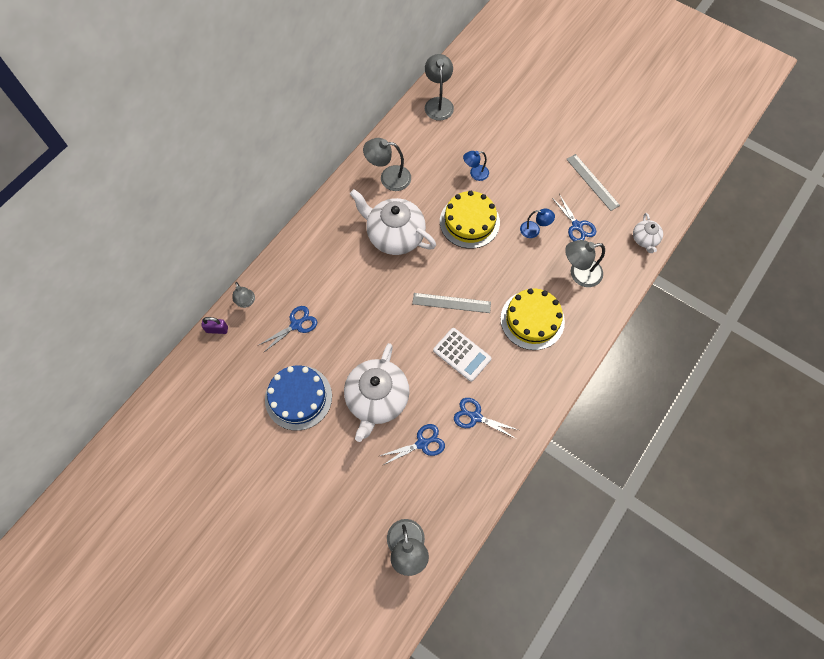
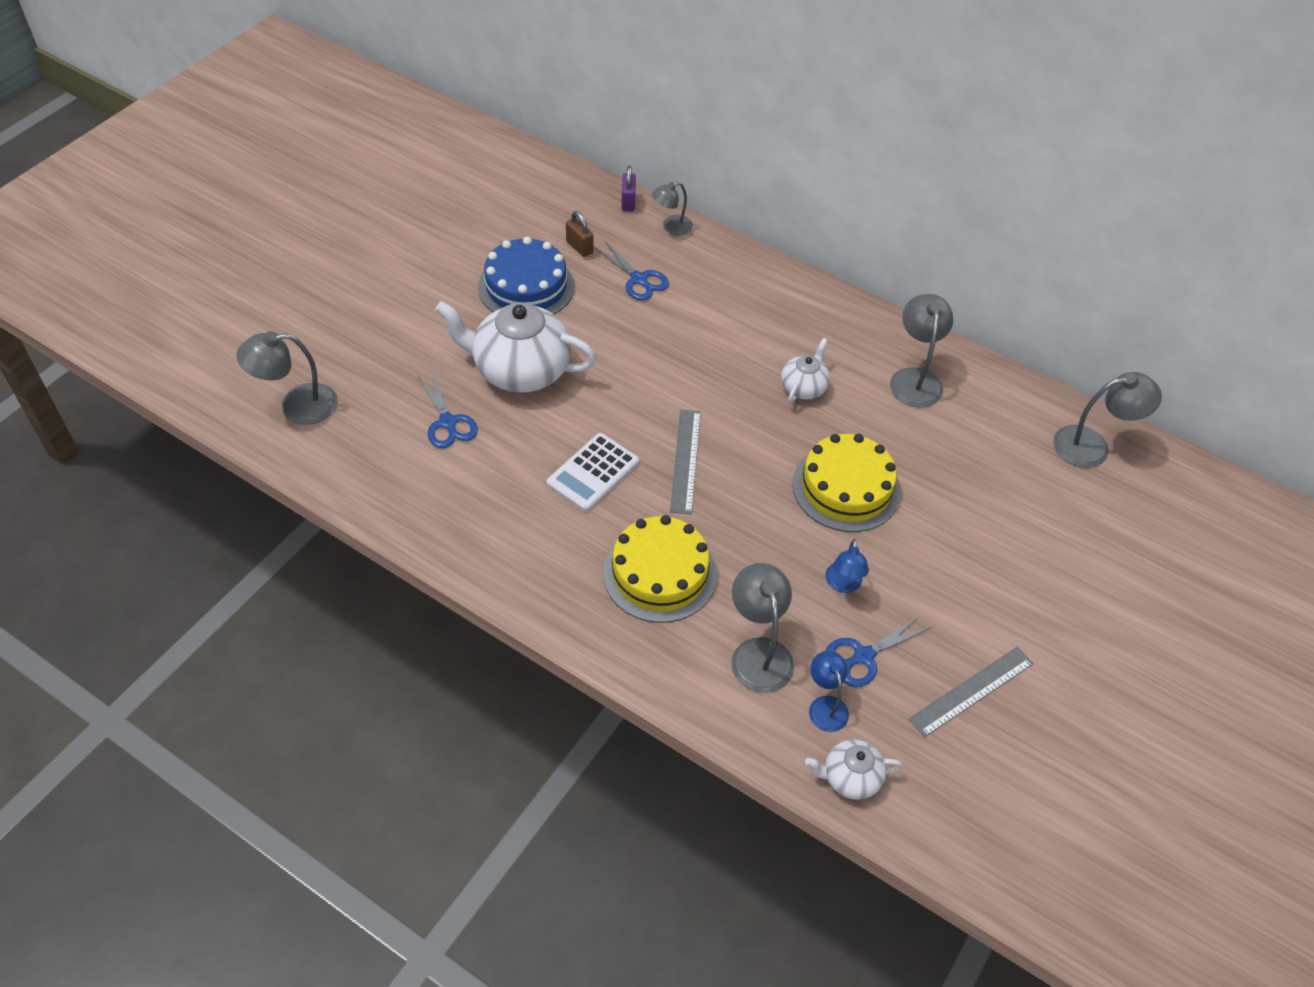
camera: 85 degrees right, 15 degrees down
(261, 362) = (579, 247): none -> brown padlock
(394, 235) = (804, 387): white teapot -> white teapot, size x0.50
(475, 173) = (949, 498): blue lamp -> blue lamp (825, 706)
(475, 417) = (486, 489): blue scissors -> none

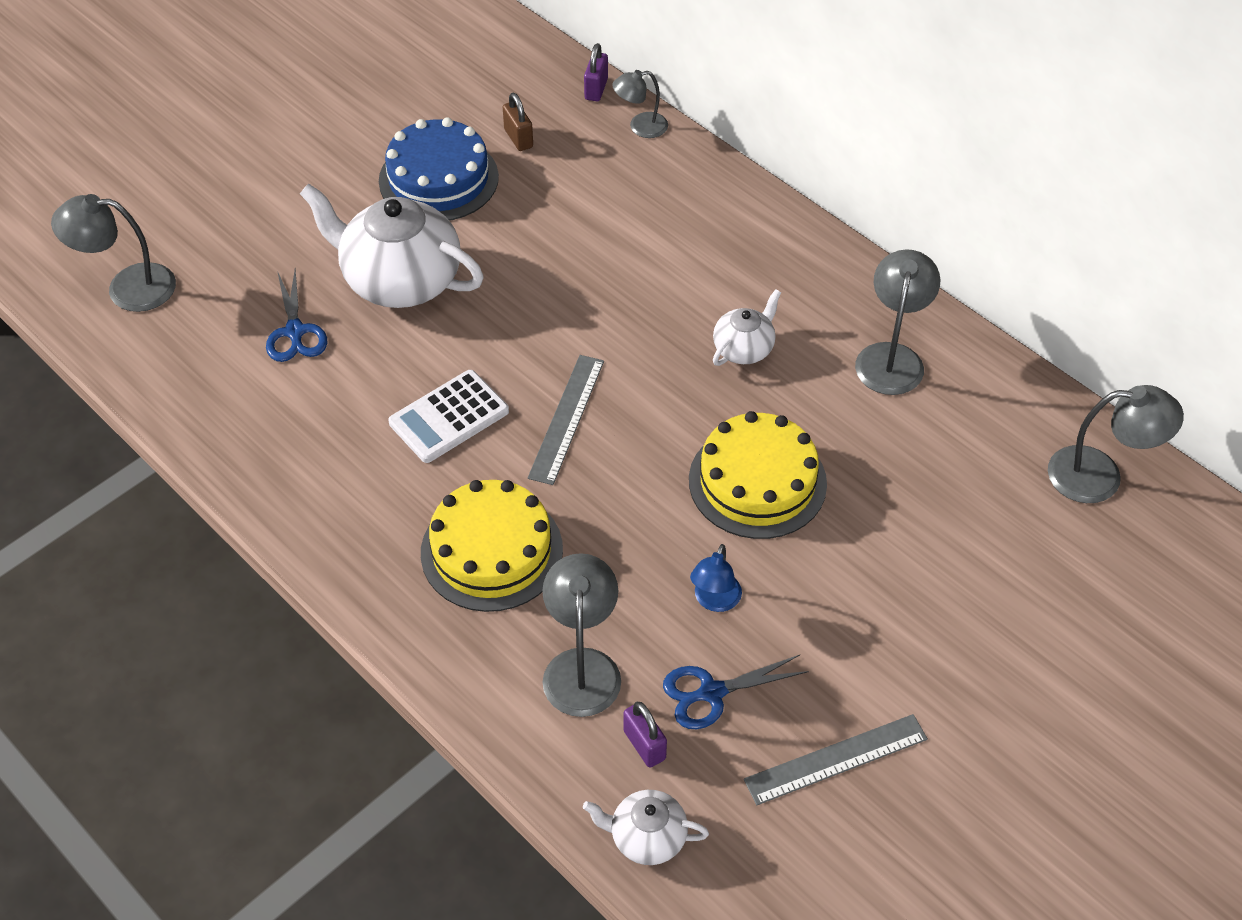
camera: 15 degrees right, 0 degrees up
(638, 279) = (578, 187): blue scissors -> none
(825, 706) = (644, 745): blue lamp -> purple padlock

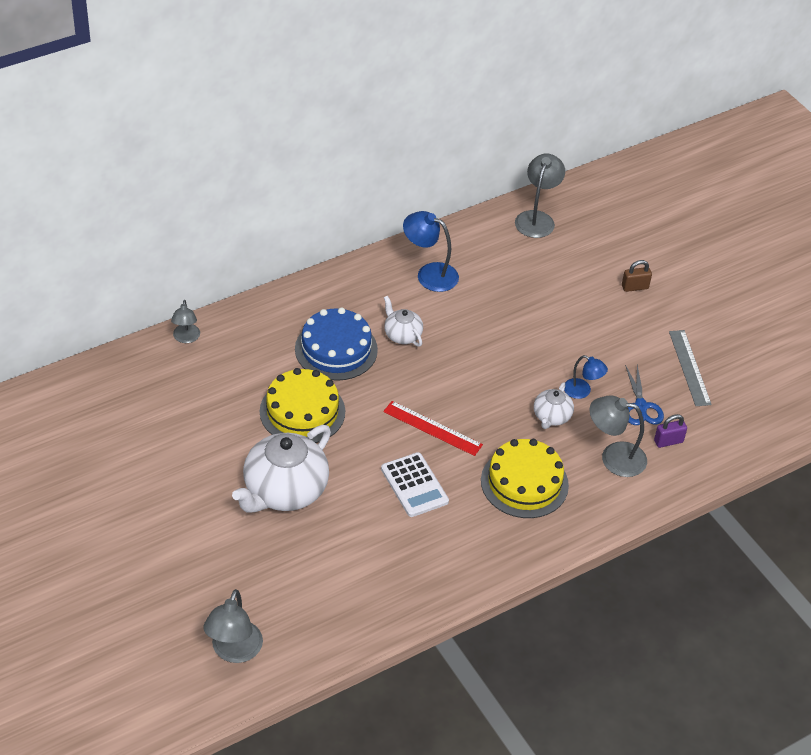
camera: 80 degrees left, 5 degrees down
(295, 331) = (312, 556): blue scissors -> none
(438, 179) = (192, 454): blue cake -> blue cake (336, 349)
(518, 138) = (169, 403): brown padlock -> brown padlock (635, 287)
(566, 418) = (432, 428): grey ruler -> red ruler
(596, 89) = (137, 352): purple padlock -> none
(646, 837) = (723, 452): white teapot -> white teapot (551, 417)
(757, 481) = (504, 353): yellow cake -> yellow cake (302, 411)
(891, 357) = (429, 274): grey lamp -> blue lamp

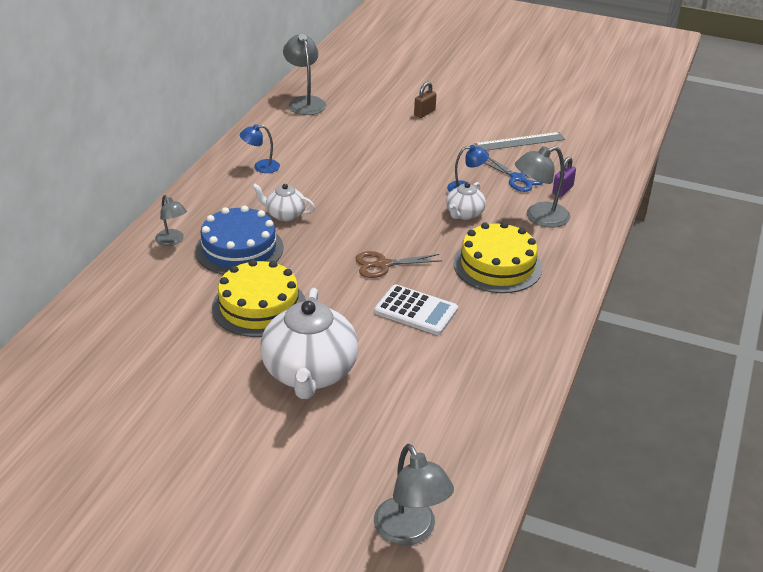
camera: 35 degrees left, 10 degrees down
(186, 338) = (87, 303): grey lamp -> grey lamp (172, 241)
(429, 274) = (261, 167): blue lamp -> blue lamp, size x0.62
(432, 428) = (383, 264): red ruler -> brown scissors
(551, 417) = (464, 214): white teapot -> white teapot turned 45 degrees clockwise
(689, 367) = (520, 142): grey ruler -> grey ruler turned 60 degrees counterclockwise

